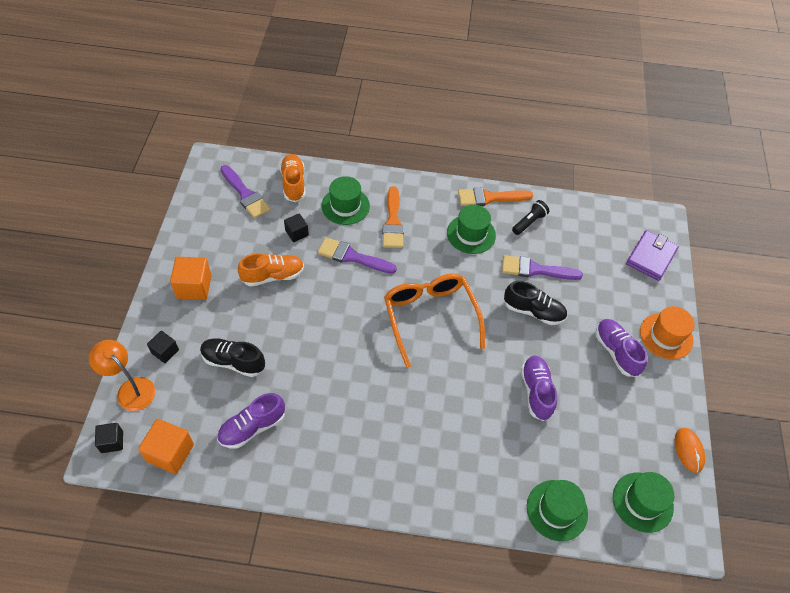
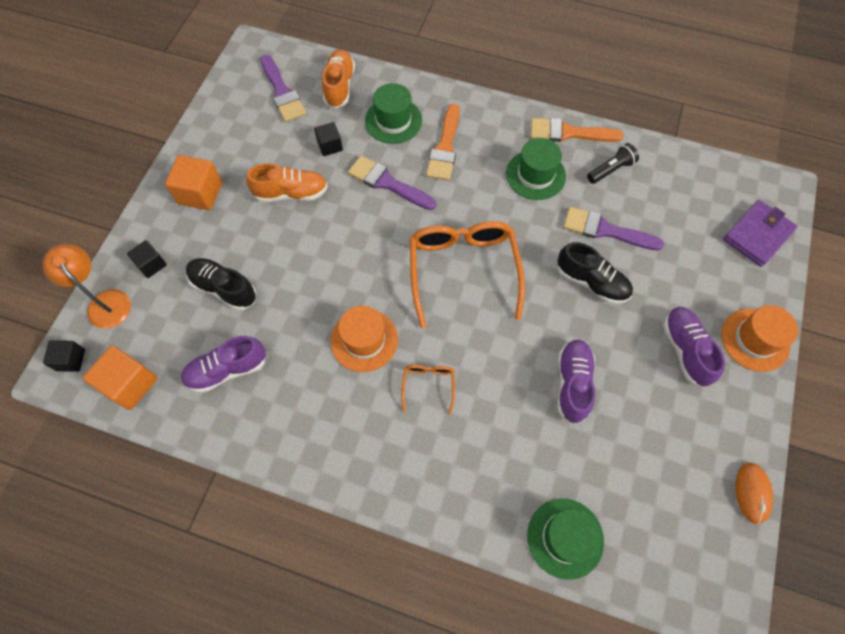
camera: 15 degrees right, 10 degrees up
(362, 385) = (364, 340): none -> orange hat
(423, 412) = (428, 385): none -> orange glasses
(642, 502) = (677, 548): green hat -> none

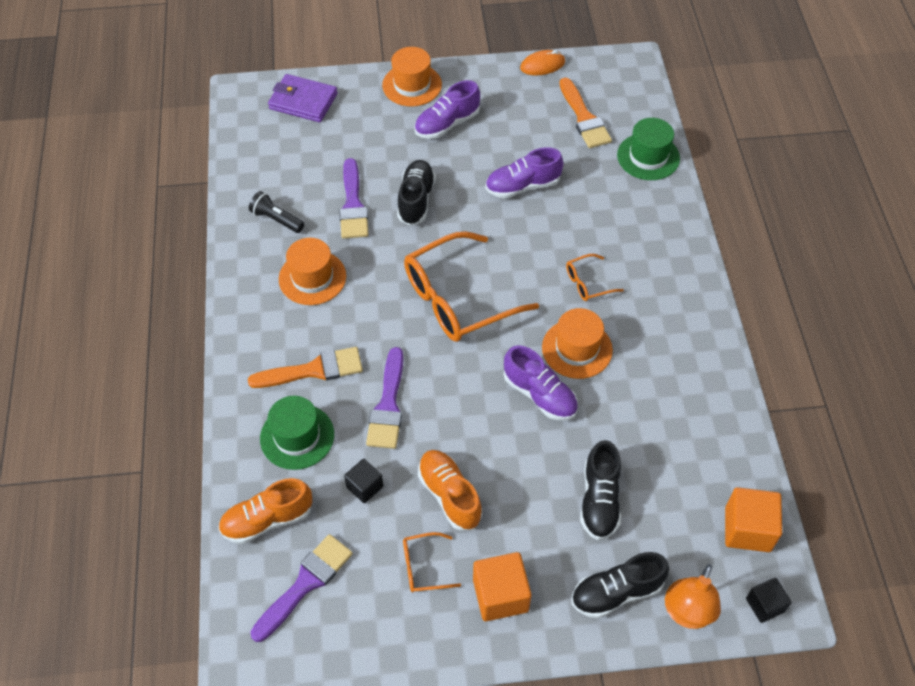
camera: 115 degrees left, 10 degrees down
(151, 264) = (616, 592): black cube -> black shoe
(227, 370) = (677, 449): purple shoe -> purple shoe (539, 395)
(250, 158) = (423, 567): none -> orange glasses
(535, 175) = (312, 277): green hat -> orange hat
(568, 133) = (242, 266): orange brush -> orange brush (584, 118)

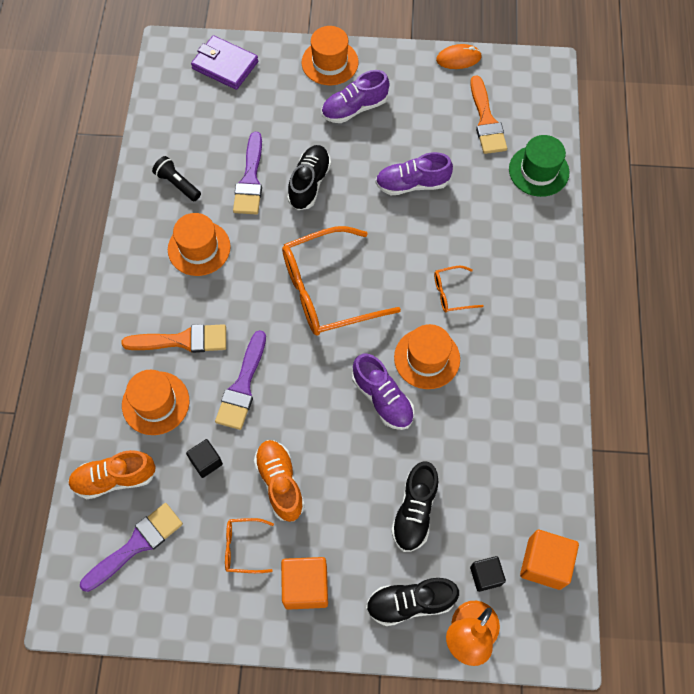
camera: 10 degrees right, 10 degrees up
(297, 436) = (155, 403): green hat -> orange hat
(764, 605) = (542, 639): black cube -> black cube (485, 576)

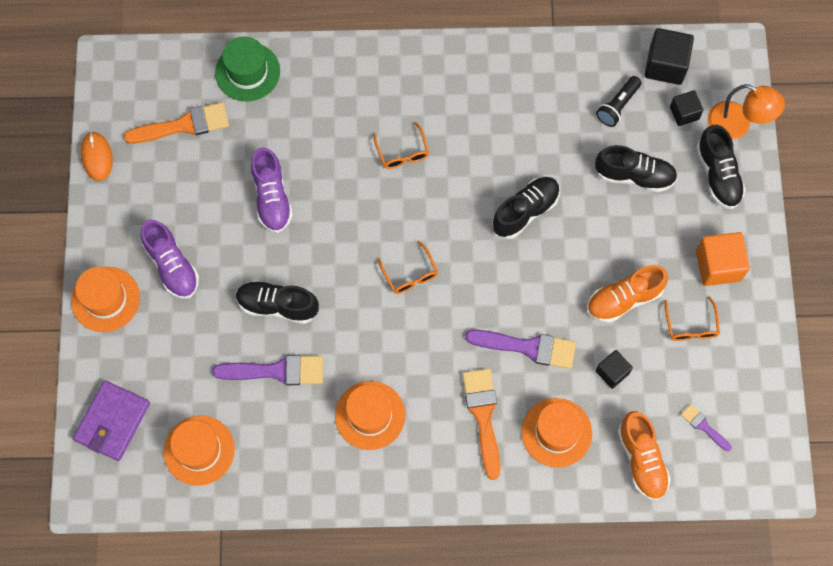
camera: 95 degrees left, 5 degrees up
(136, 544) = (703, 426): purple brush -> purple brush, size x0.53
(177, 184) = (287, 452): black flashlight -> black flashlight (618, 106)
(327, 290) = (410, 274): orange glasses -> orange glasses, size x0.45
(382, 398) = (525, 211): purple shoe -> black shoe
(427, 358) = (477, 172): orange hat -> orange hat (199, 450)
(544, 563) = (665, 65): orange cube -> black cube

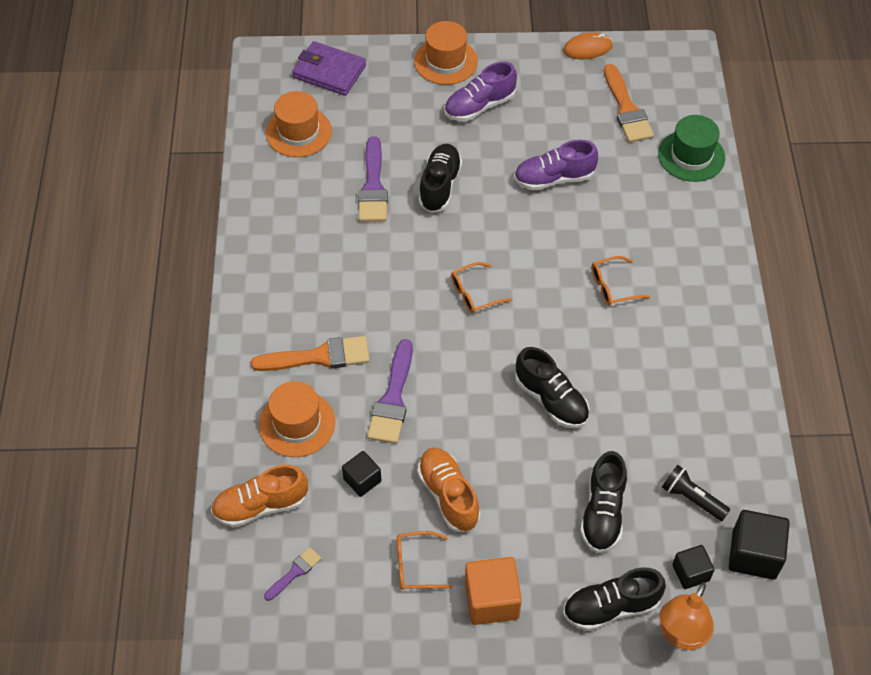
camera: 90 degrees right, 15 degrees down
(370, 415) = (325, 260): orange hat -> none

